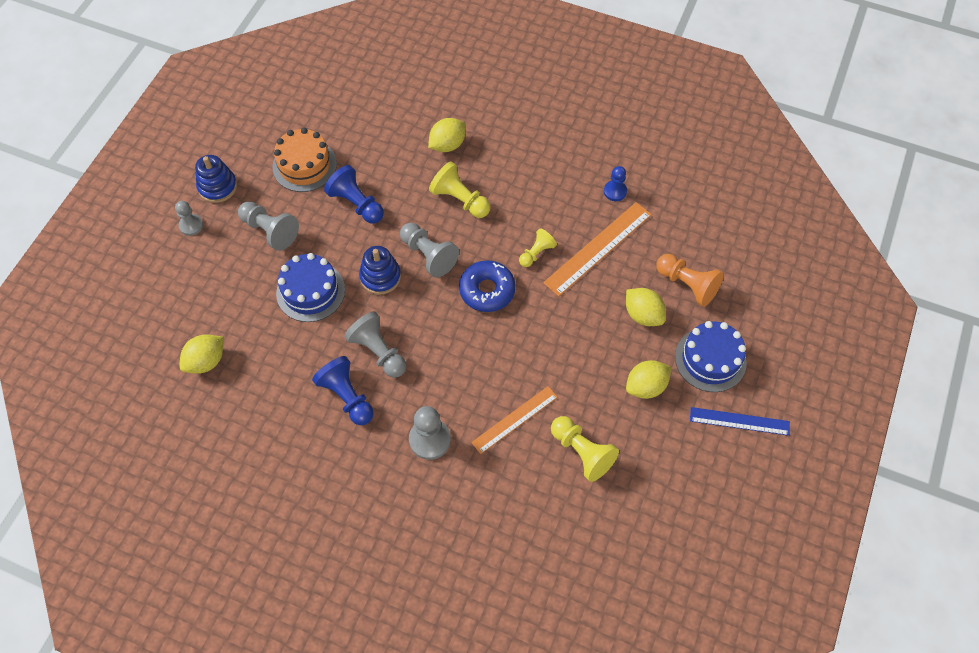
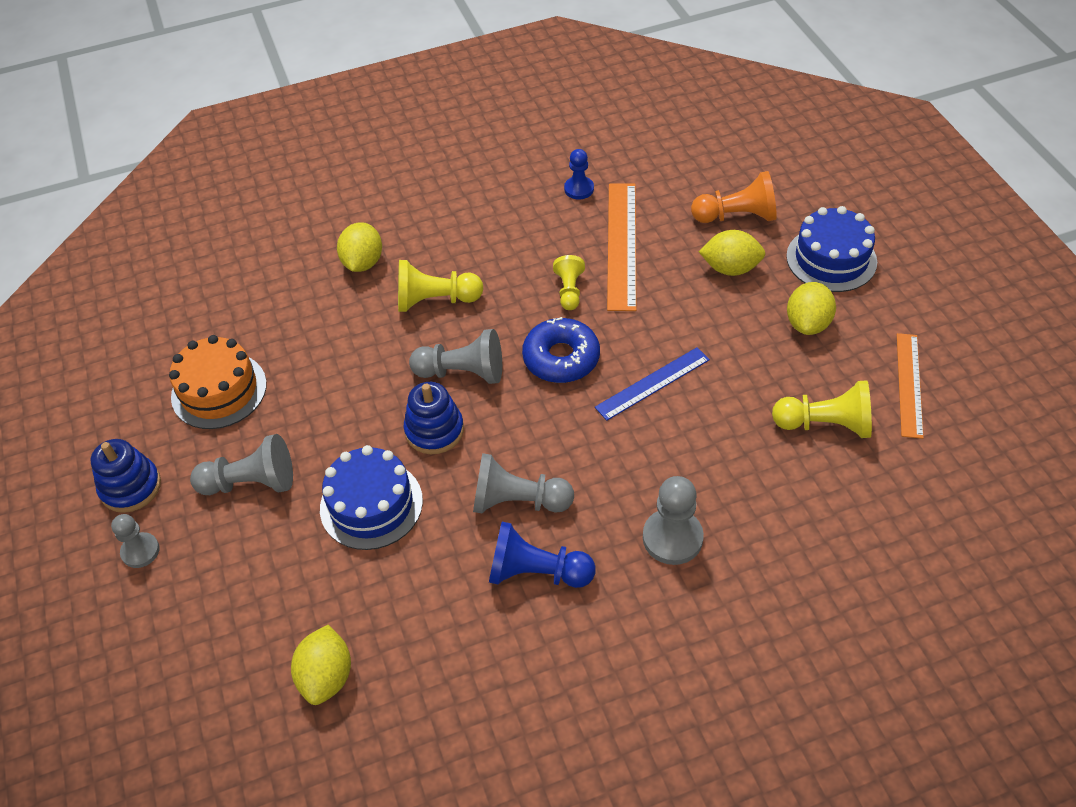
camera: 40 degrees left, 10 degrees down
(356, 204) = (325, 383): blue pawn -> none
(514, 419) = (730, 448): orange ruler -> orange ruler (909, 384)
(739, 421) = (917, 288): blue ruler -> blue ruler (652, 383)

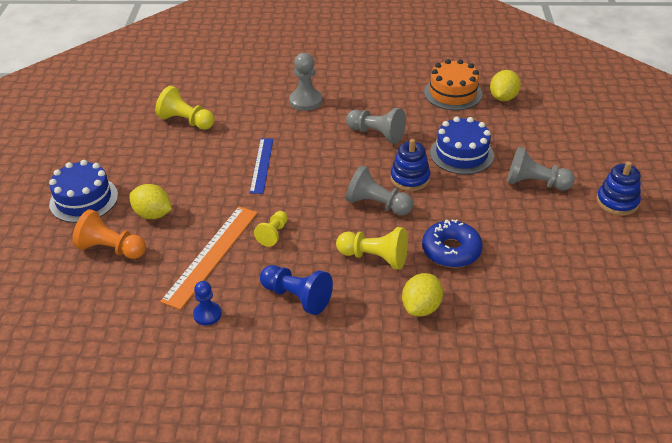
camera: 160 degrees left, 10 degrees down
(140, 551) = (607, 168): grey pawn -> none
(219, 390) = (554, 243): orange cake -> orange cake (453, 93)
(536, 572) = (382, 106): blue pawn -> blue pawn (297, 297)
(561, 358) = (307, 194): blue donut -> blue donut (451, 250)
(652, 383) = (262, 165): blue ruler -> blue ruler turned 75 degrees counterclockwise
(807, 323) = (141, 168): yellow lemon -> none
(909, 384) = (122, 125): orange ruler -> none

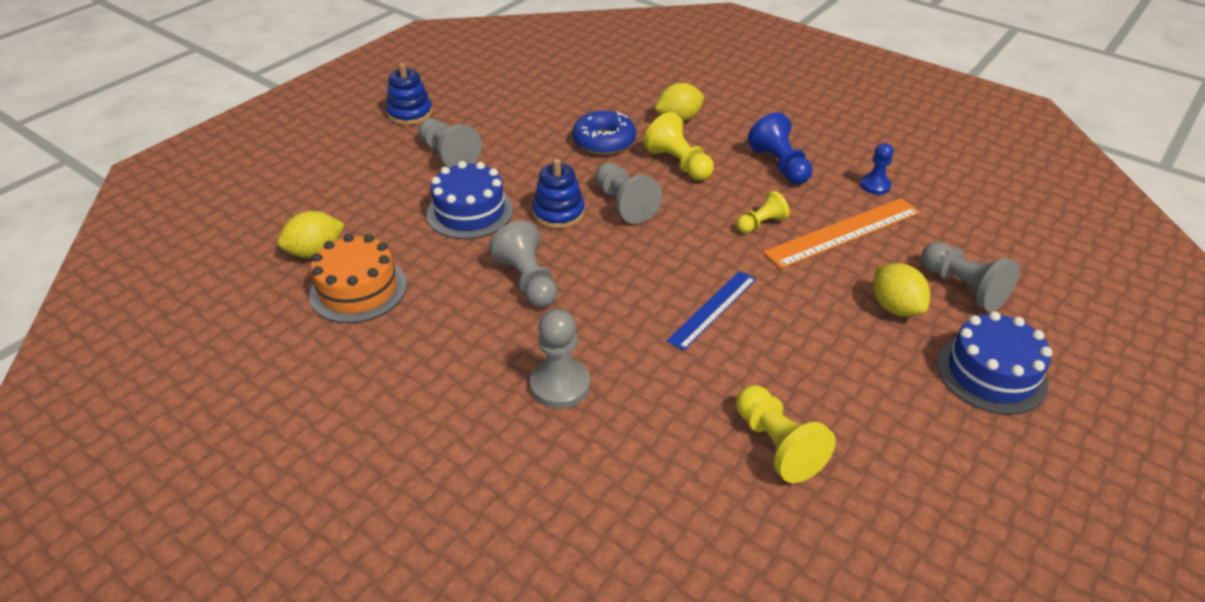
camera: 145 degrees left, 0 degrees up
(111, 249) = (963, 288): orange pawn -> grey pawn

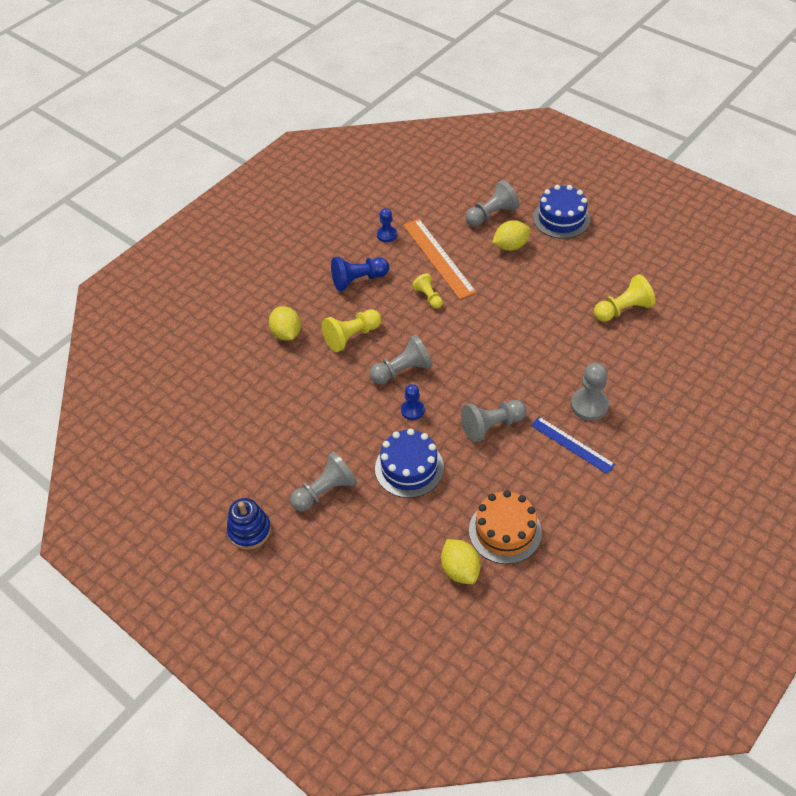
camera: 85 degrees left, 10 degrees up
(558, 213) = (412, 410): blue stacking toy -> blue pawn
(604, 141) = (315, 382): blue donut -> none
(712, 309) = (516, 328): blue ruler -> blue ruler (572, 444)

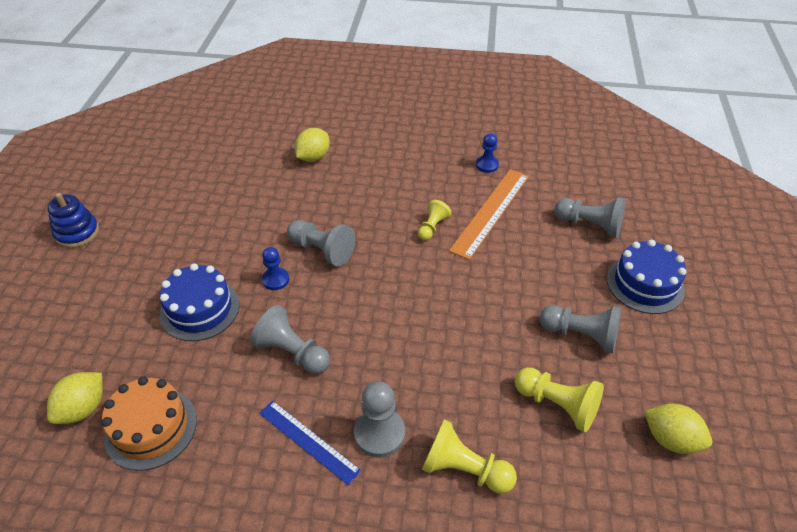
camera: 55 degrees right, 5 degrees down
(325, 491) = (142, 261): grey pawn -> grey pawn (581, 335)
(352, 337) = (340, 198): yellow pawn -> yellow pawn (464, 469)
(358, 280) = (413, 172): blue pawn -> none
(510, 246) = (560, 259): yellow lemon -> yellow lemon (671, 439)
(572, 444) = (308, 441): blue ruler -> blue ruler turned 60 degrees counterclockwise

